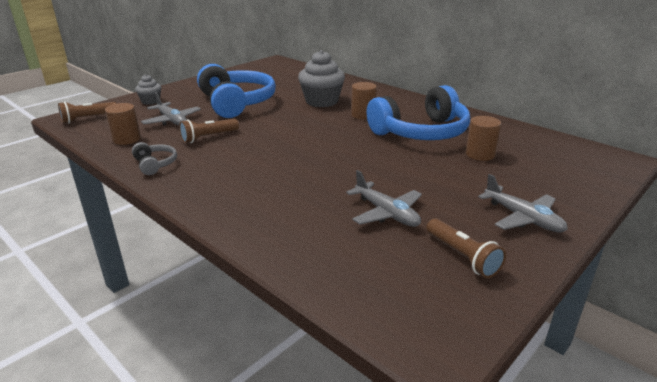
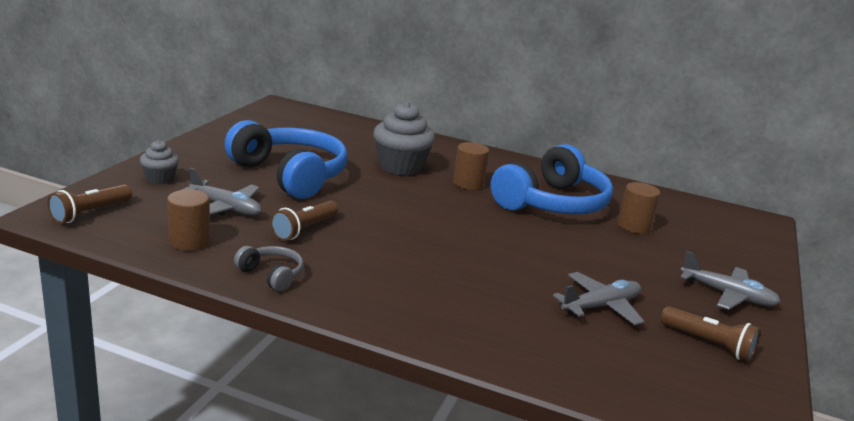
camera: 25 degrees left, 5 degrees down
(386, 213) = (601, 306): grey plane -> grey plane turned 60 degrees counterclockwise

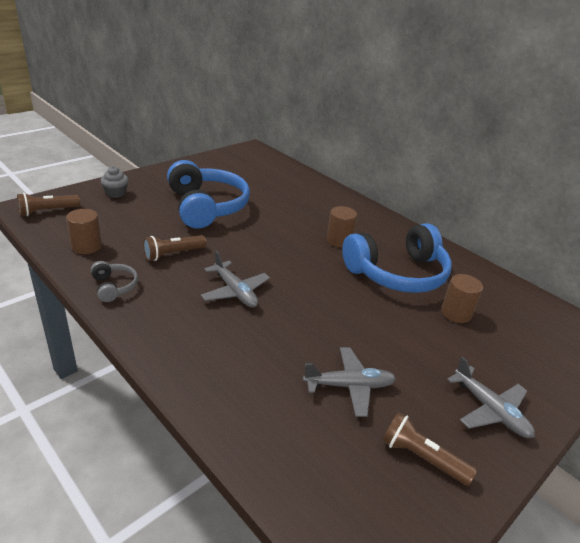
camera: 25 degrees right, 10 degrees up
(226, 208) = (136, 225): grey plane -> grey plane (235, 291)
(401, 167) = (297, 215): grey cupcake -> none
(708, 344) = (421, 457): brown flashlight -> brown flashlight turned 150 degrees clockwise

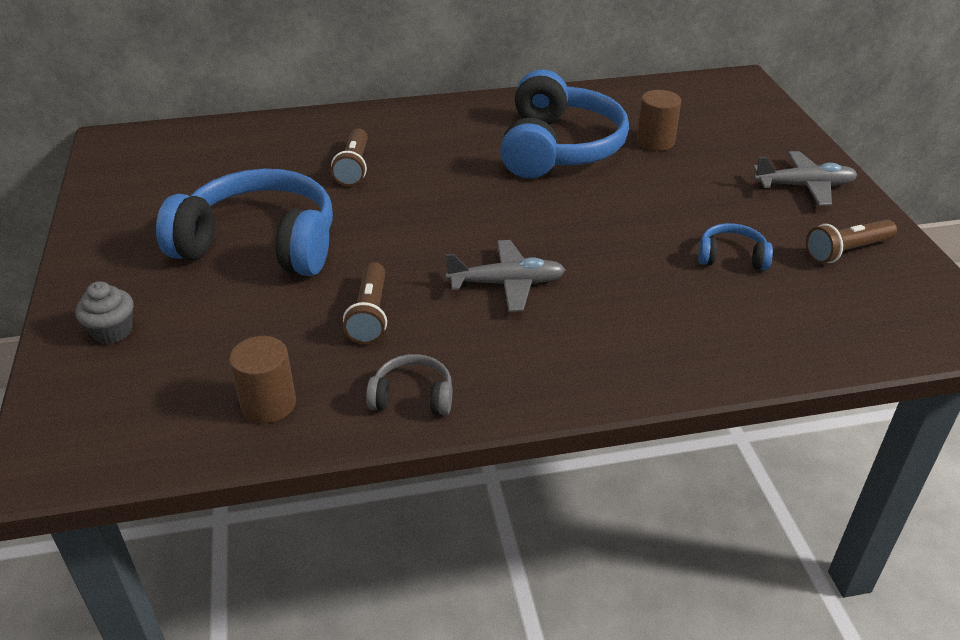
camera: 55 degrees left, 5 degrees up
(47, 211) = (93, 432): brown flashlight -> brown flashlight (354, 167)
(339, 240) = (456, 161): brown cylinder -> none
(349, 386) = (731, 257): grey plane -> blue headphones

